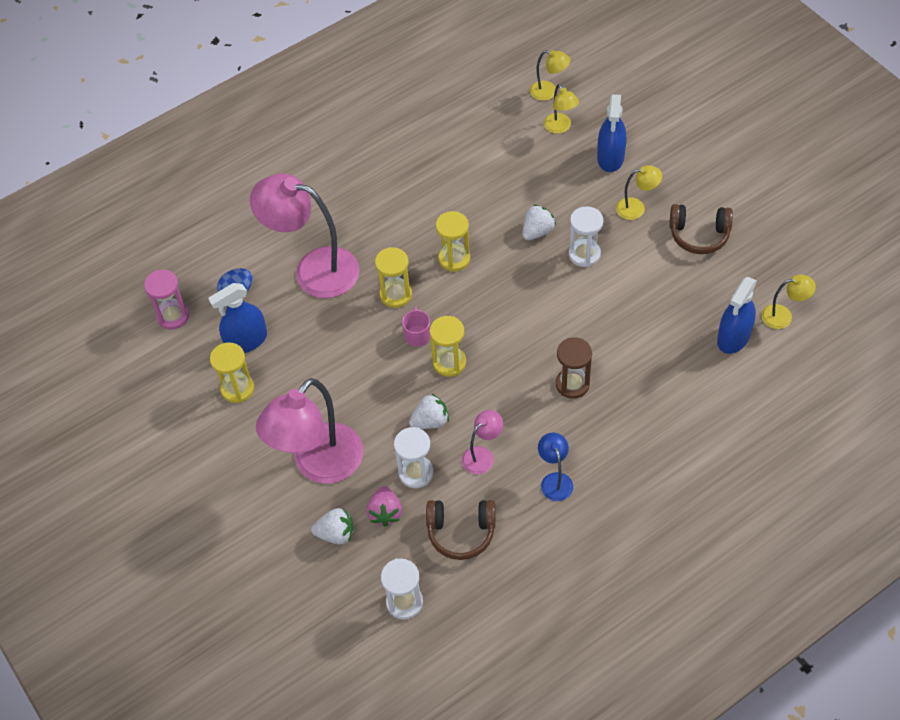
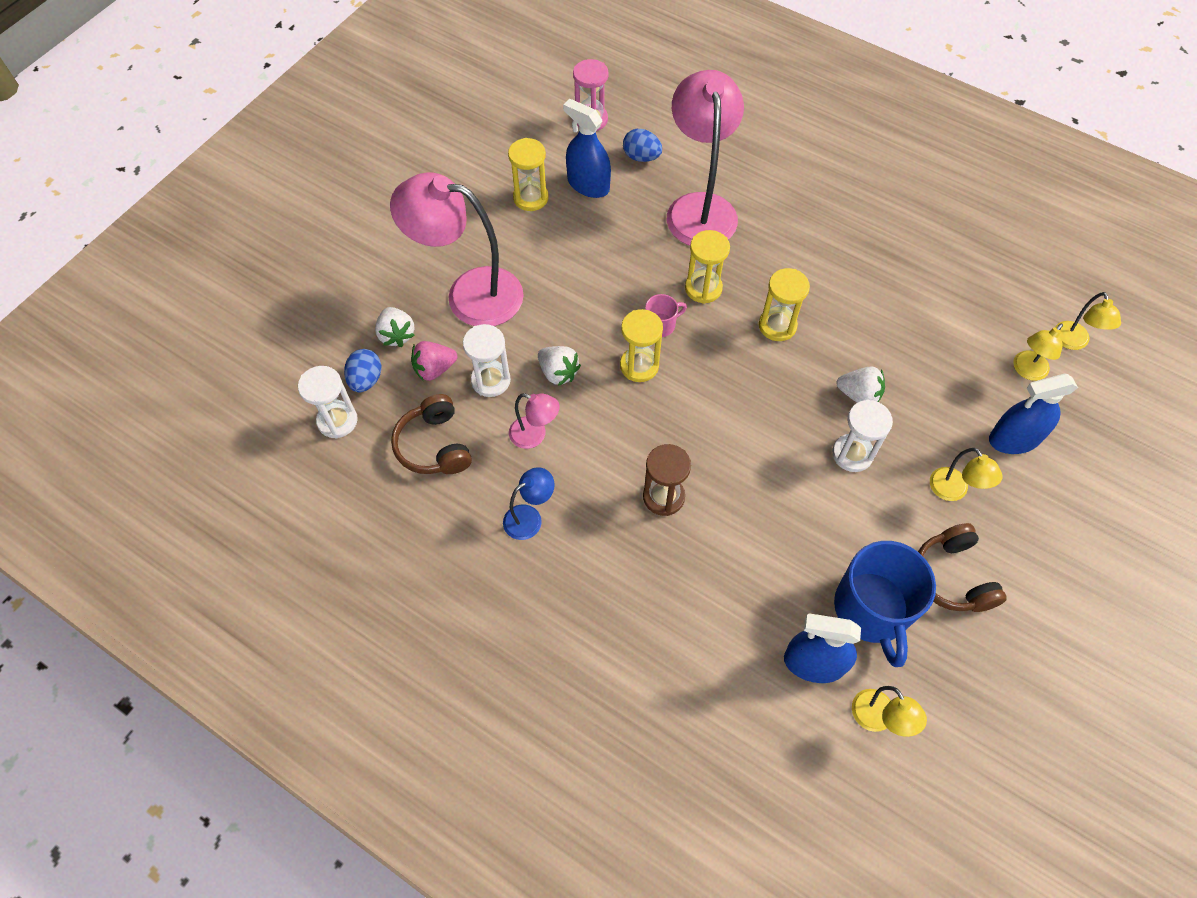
camera: 65 degrees right, 5 degrees up
(372, 569) = (366, 380): none -> blue egg
(707, 289) = (872, 610): none -> blue mug

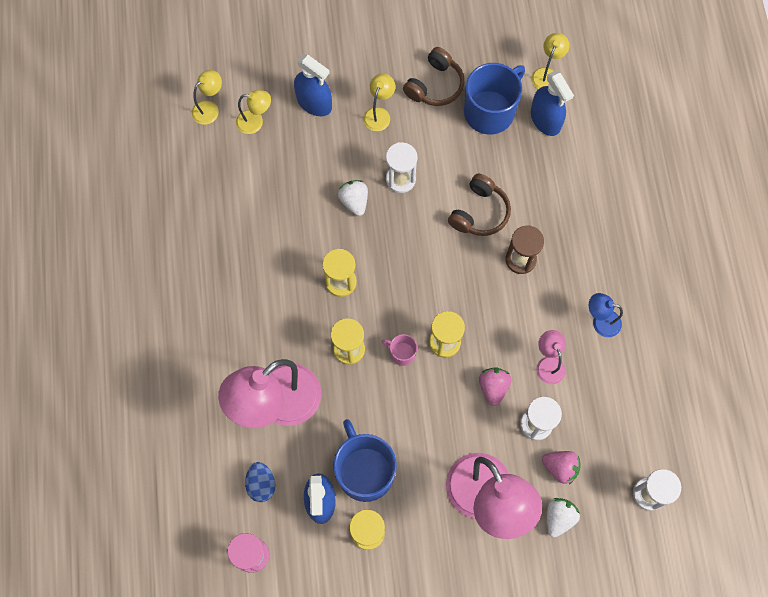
camera: 130 degrees left, 10 degrees up
(366, 380) = (607, 504): blue egg -> none
(434, 445) = (609, 417): brown headphones -> brown headphones (479, 212)
(558, 373) = (493, 387): white strawberry -> pink strawberry
(582, 228) = (365, 471): none -> blue mug

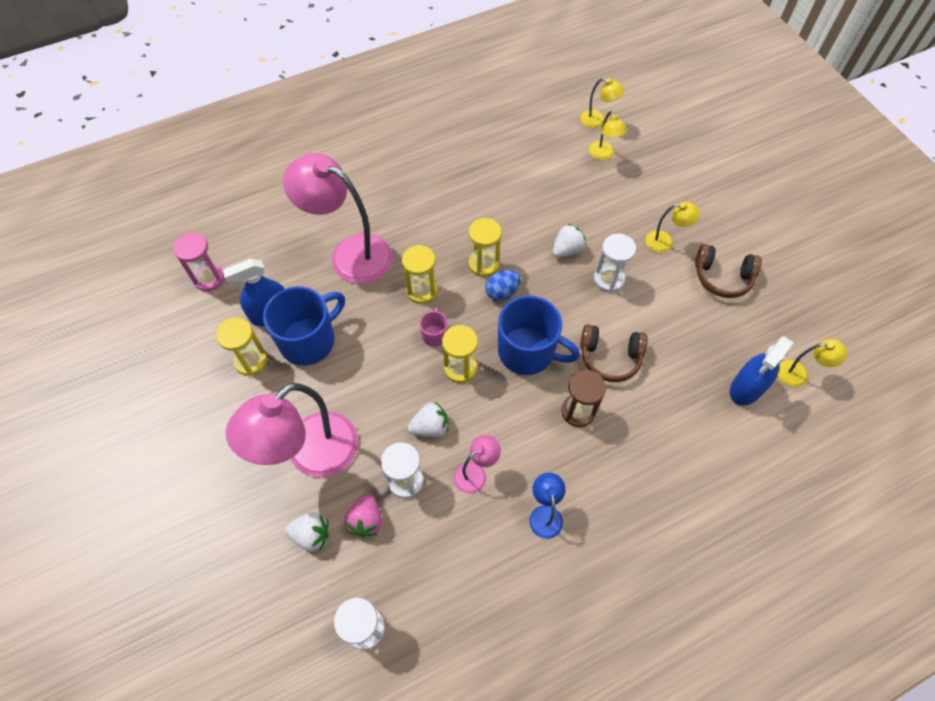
camera: 70 degrees right, 10 degrees down
(261, 484) = (274, 265): blue egg -> blue egg (502, 292)
(314, 103) = (646, 190): blue spray bottle -> none
(490, 111) = (724, 334): blue mug -> blue mug (528, 352)
(493, 387) = (430, 427): pink strawberry -> white strawberry

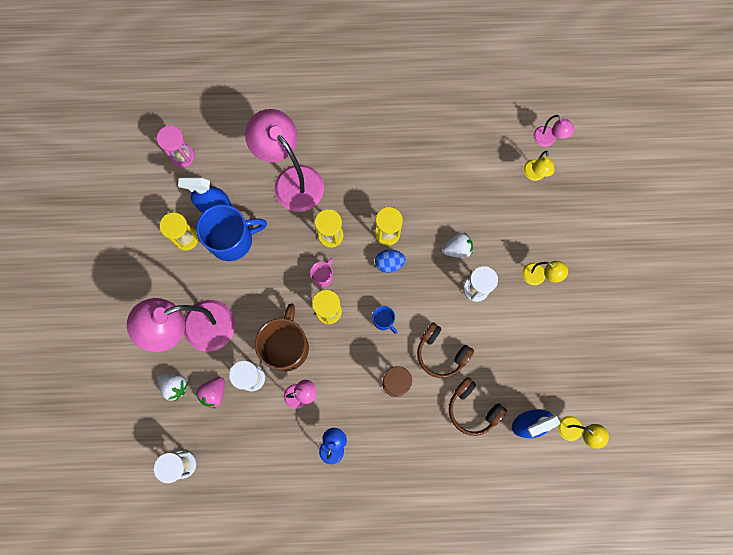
camera: 25 degrees right, 15 degrees up
(430, 427) = (286, 346): white strawberry -> brown mug
(528, 352) = (383, 320): blue mug -> blue mug, size x0.46
(597, 121) = (547, 140): yellow lamp -> pink lamp
(722, 277) = (565, 327): brown headphones -> brown headphones (473, 408)

